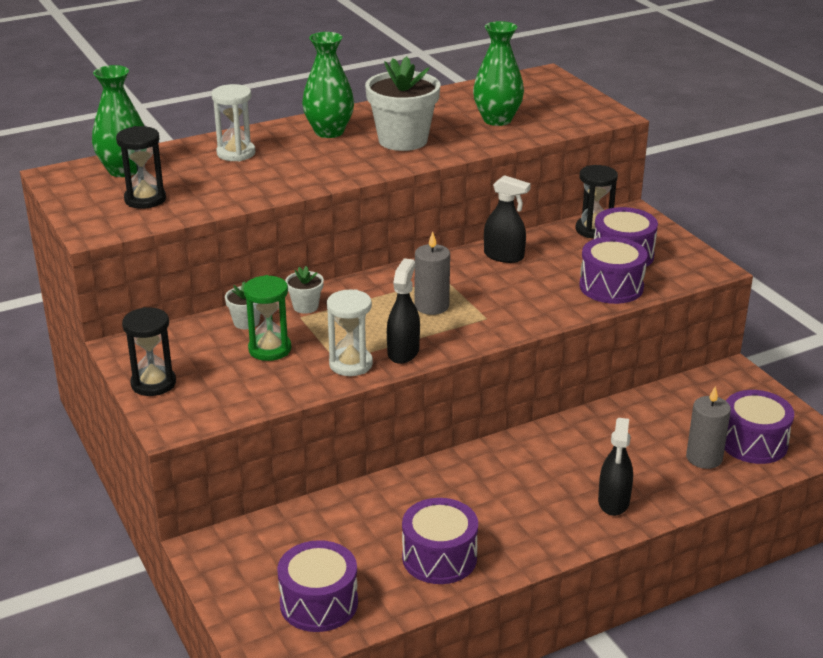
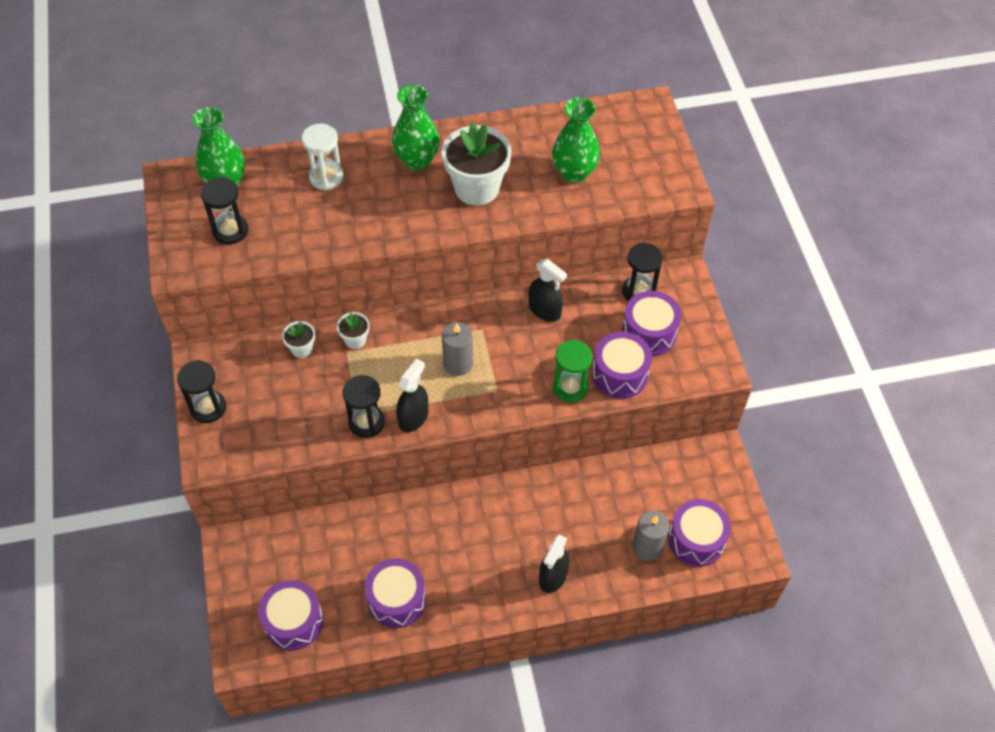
camera: 15 degrees right, 25 degrees up
(270, 349) = (309, 388): green hourglass -> green hourglass (570, 387)
(351, 364) = (366, 422): white hourglass -> black hourglass

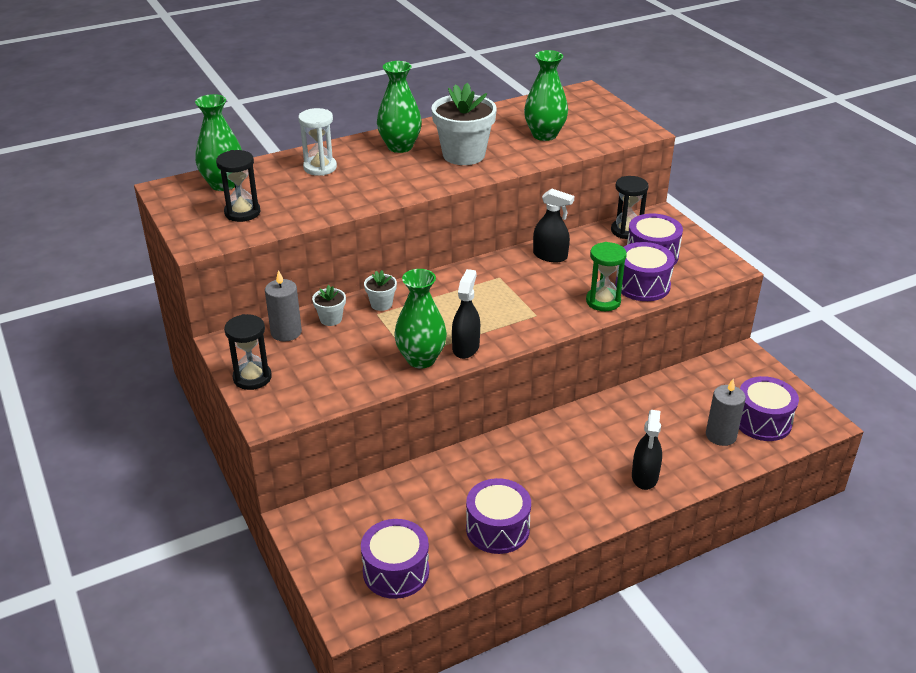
camera: 15 degrees left, 20 degrees down
(366, 422) = (421, 359): black hourglass -> green vase
(458, 364) = (489, 303): grey candle -> grey candle (286, 332)

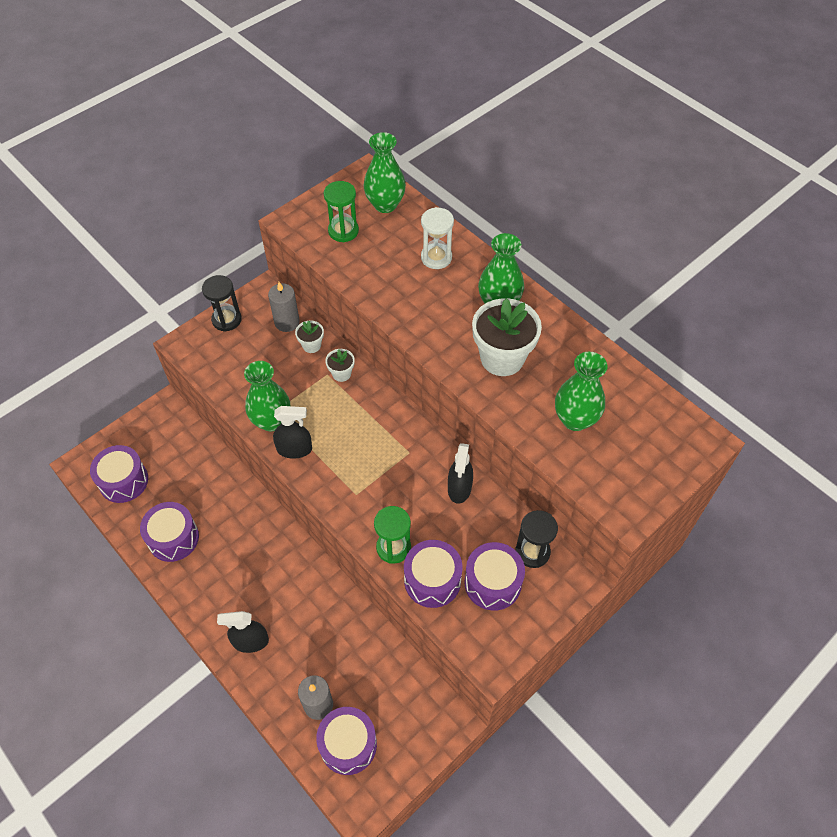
camera: 75 degrees right, 20 degrees up
(242, 213) = (343, 231): black hourglass -> green hourglass

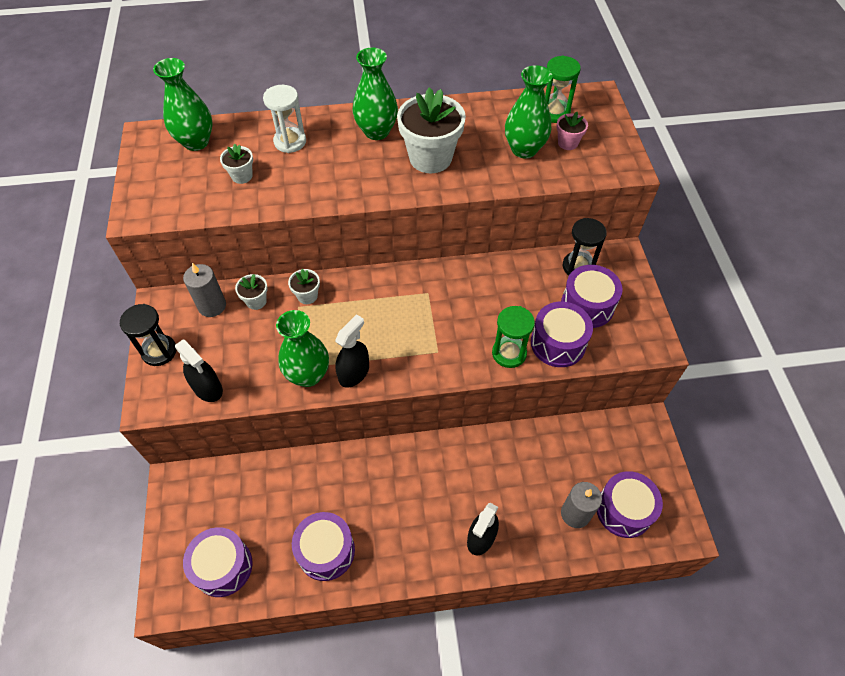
camera: 55 degrees left, 0 degrees up
(343, 231) = (192, 184): green hourglass -> green hourglass (554, 113)
(375, 253) = (242, 176): none -> white flower pot
(459, 488) = (488, 279): black spray bottle -> black spray bottle (208, 388)
(615, 448) = (567, 143): none -> pink flower pot

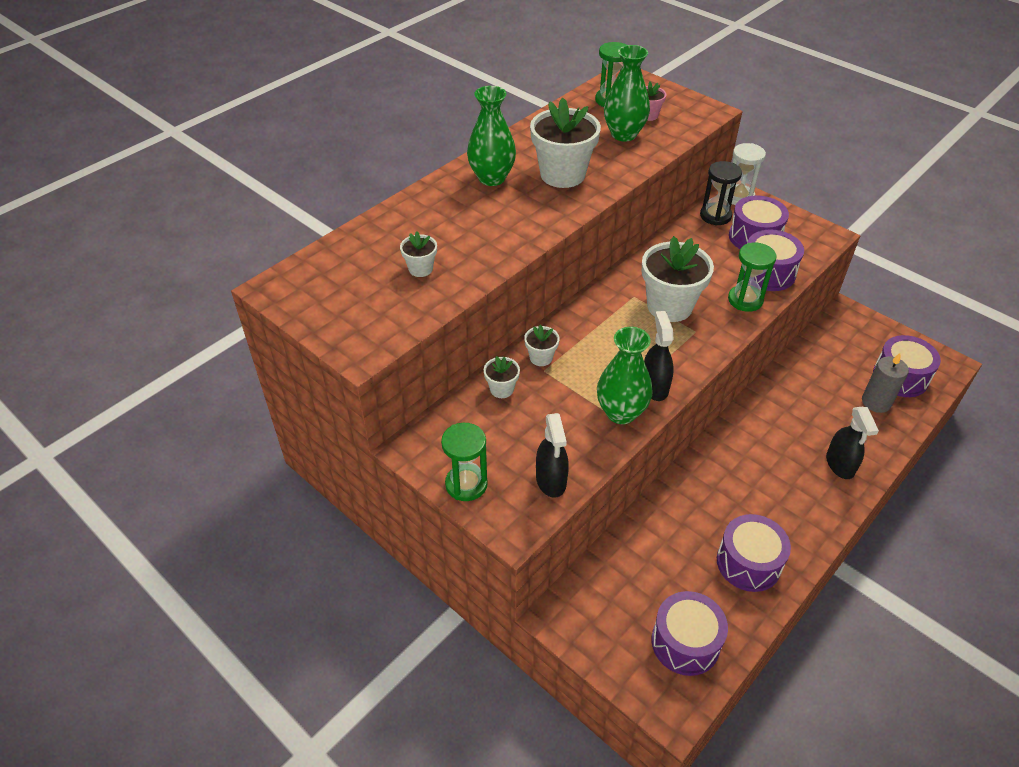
camera: 40 degrees left, 10 degrees down
(159, 351) = (466, 484): black hourglass -> green hourglass
(196, 142) = (335, 267): green vase -> none
(208, 388) = (551, 480): black spray bottle -> black spray bottle turned 75 degrees clockwise
(212, 306) = (466, 418): grey candle -> none
(290, 142) = (426, 222): white hourglass -> white hourglass (738, 197)
(444, 318) = (669, 306): none -> white flower pot

